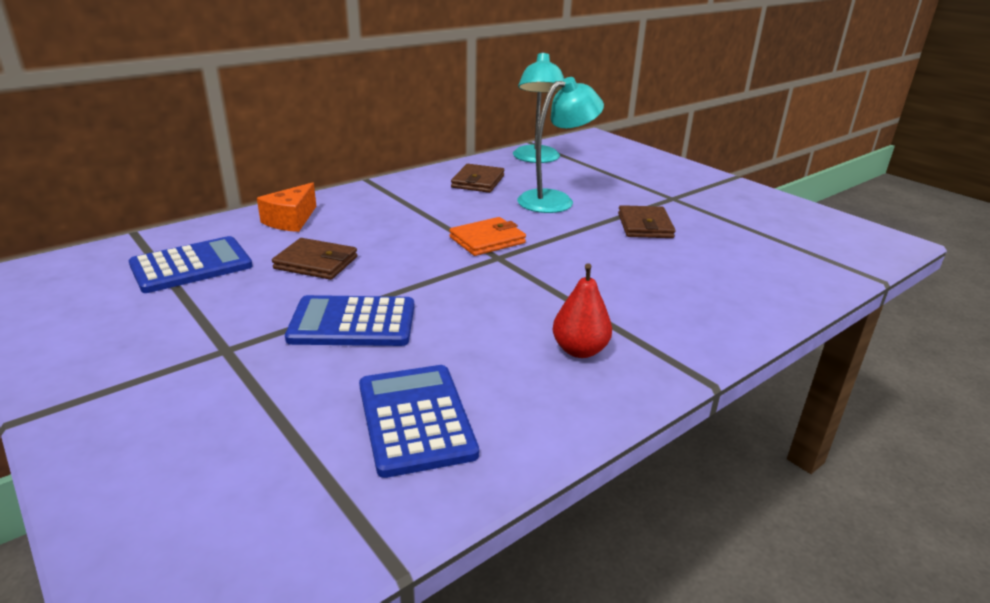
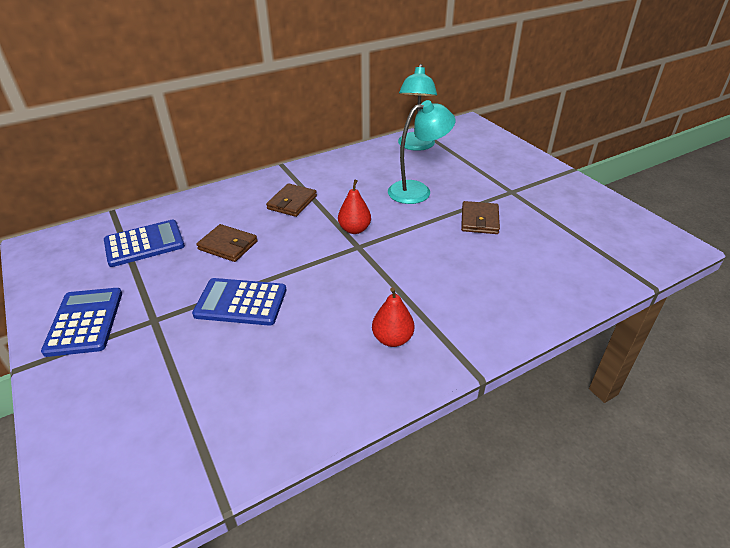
camera: 10 degrees right, 10 degrees up
(291, 220) = (219, 203): orange cheese -> none
(416, 419) = (263, 390): blue calculator -> blue calculator (85, 322)
(478, 182) = (363, 169): brown wallet -> brown wallet (292, 202)
(487, 240) = (354, 229): orange wallet -> red pear

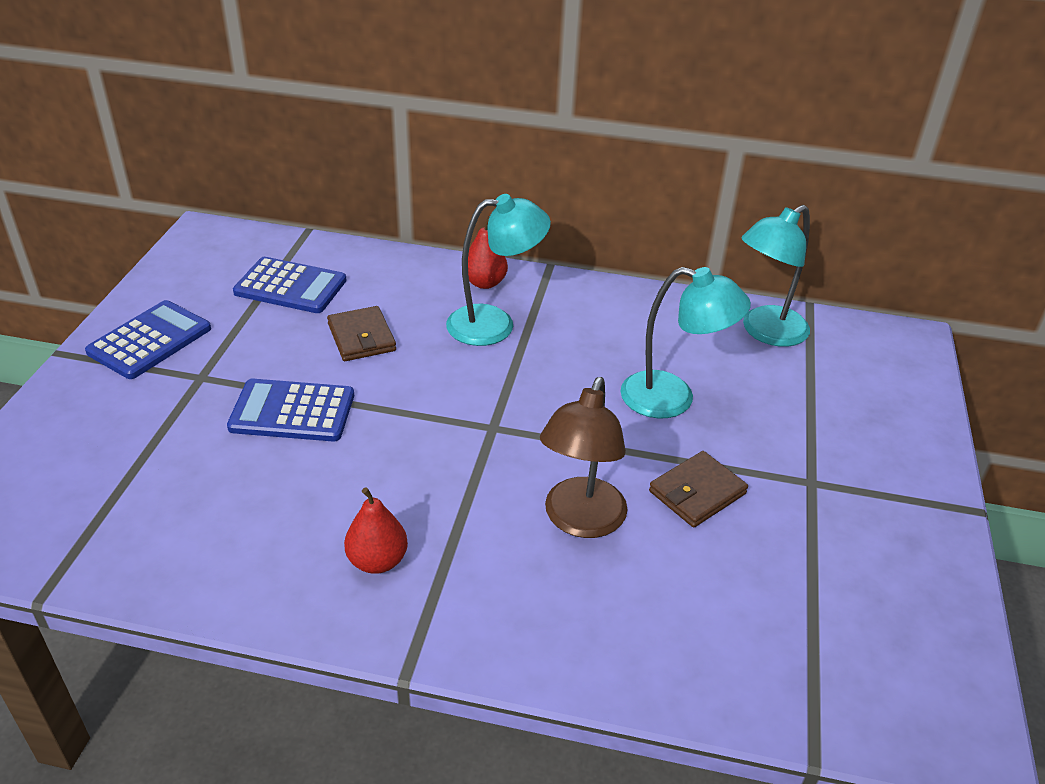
camera: 40 degrees right, 0 degrees up
(241, 302) = (292, 411): blue calculator -> blue calculator turned 45 degrees counterclockwise
(292, 202) = (495, 324): brown wallet -> turquoise lamp
(354, 229) = (518, 403): red pear -> red pear (484, 283)
(453, 260) = (580, 521): none -> brown lamp

